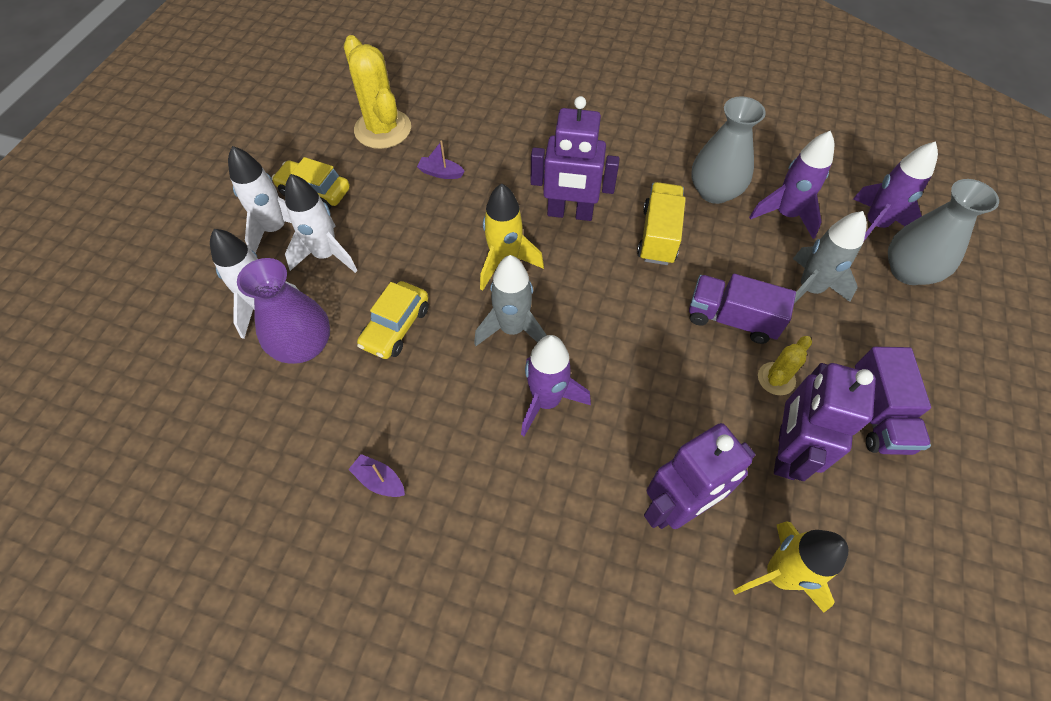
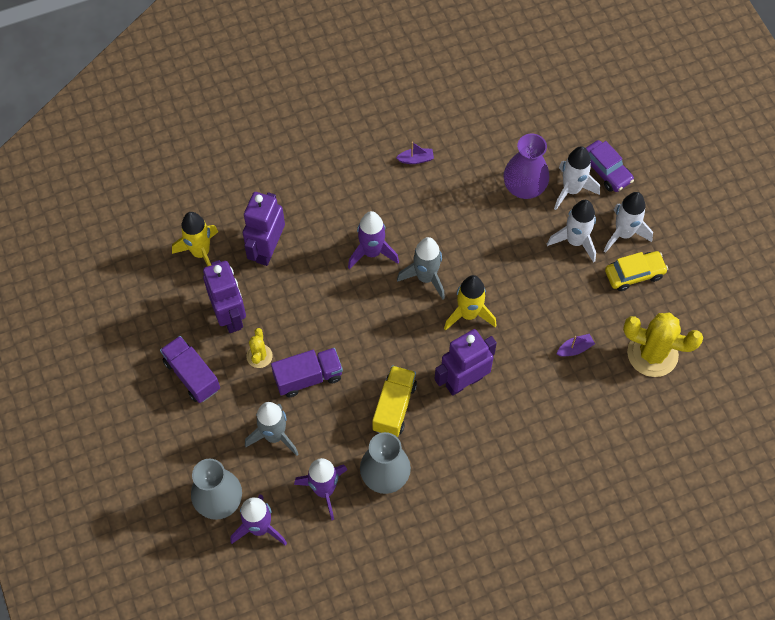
camera: 140 degrees right, 5 degrees up
(207, 298) = (606, 171): none -> purple car
(396, 327) = (488, 231): yellow car -> none
(658, 236) = (394, 407): yellow truck -> yellow truck turned 135 degrees counterclockwise

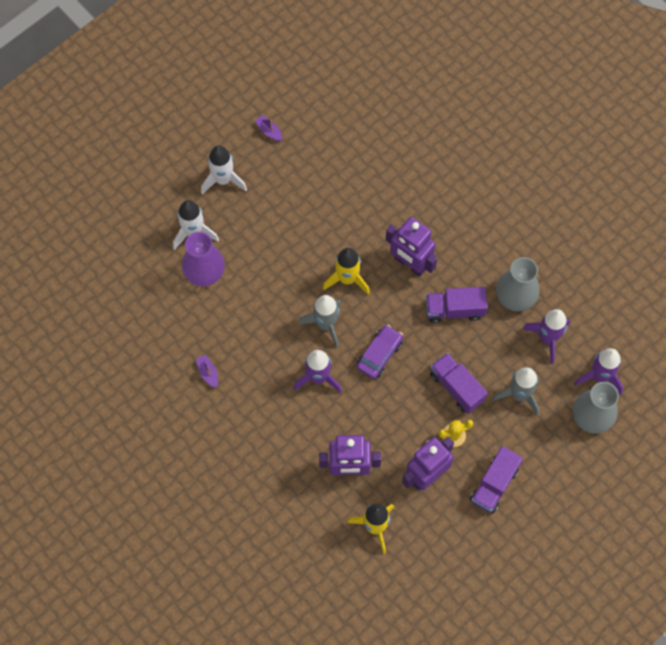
camera: 110 degrees left, 5 degrees up
(394, 407) = (454, 309): yellow truck -> purple truck
(575, 241) = (245, 216): white rocket -> none
(575, 349) = (346, 188): purple boat -> purple boat (269, 131)
(606, 171) = (164, 210): purple car -> purple car (379, 354)
(634, 274) = (259, 162): yellow car -> none
(652, 354) = (328, 130): yellow cactus -> none

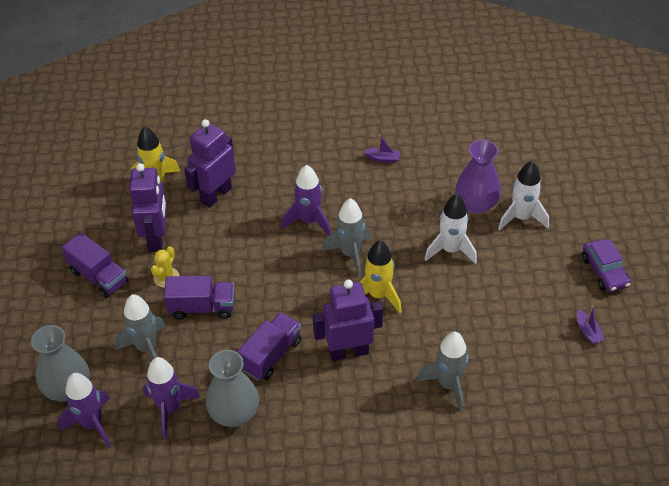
camera: 130 degrees right, 20 degrees down
(223, 180) = (560, 267): white rocket -> white rocket (450, 250)
(269, 131) = (588, 331): purple boat -> purple boat turned 75 degrees clockwise
(379, 354) = (287, 273): purple car -> purple car (604, 271)
(383, 187) = (448, 384): none -> grey rocket
(494, 484) = (99, 277): purple truck -> purple truck turned 150 degrees clockwise

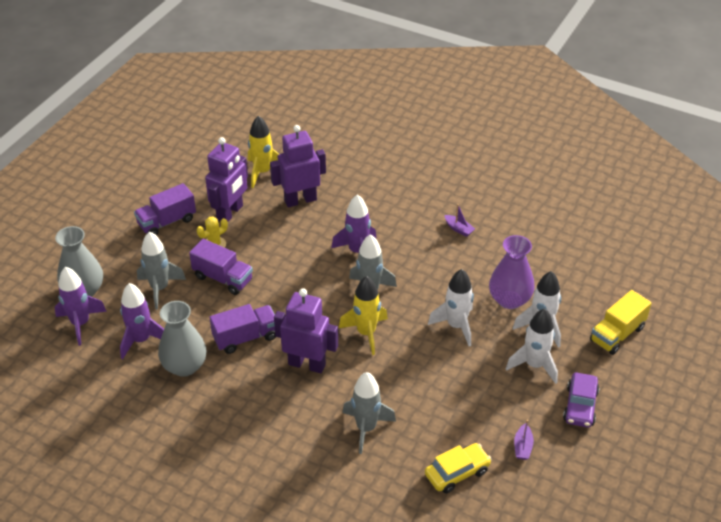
camera: 30 degrees right, 5 degrees down
(99, 277) = (167, 222): purple truck -> purple truck turned 75 degrees clockwise
(541, 254) = (534, 365): none -> white rocket
(554, 384) = (457, 473): none -> yellow car
(584, 194) = (617, 334): none -> yellow truck

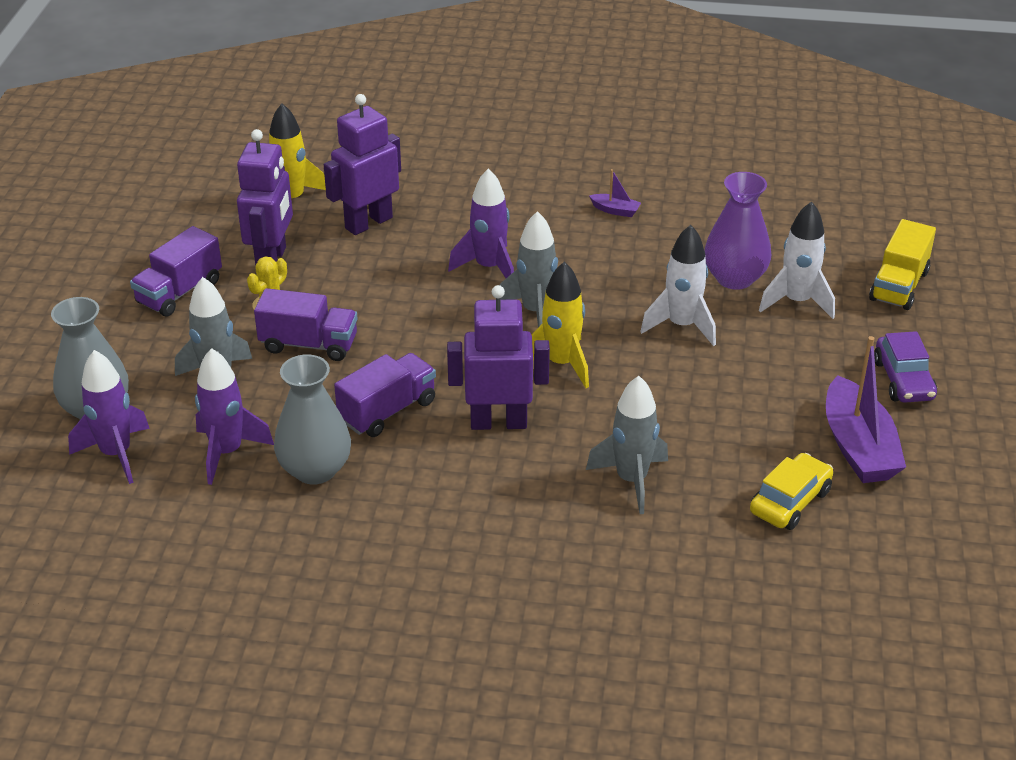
camera: 20 degrees left, 5 degrees down
(522, 447) = (858, 447): purple boat -> purple boat, size x2.27
(534, 365) = (814, 347): white rocket -> none

